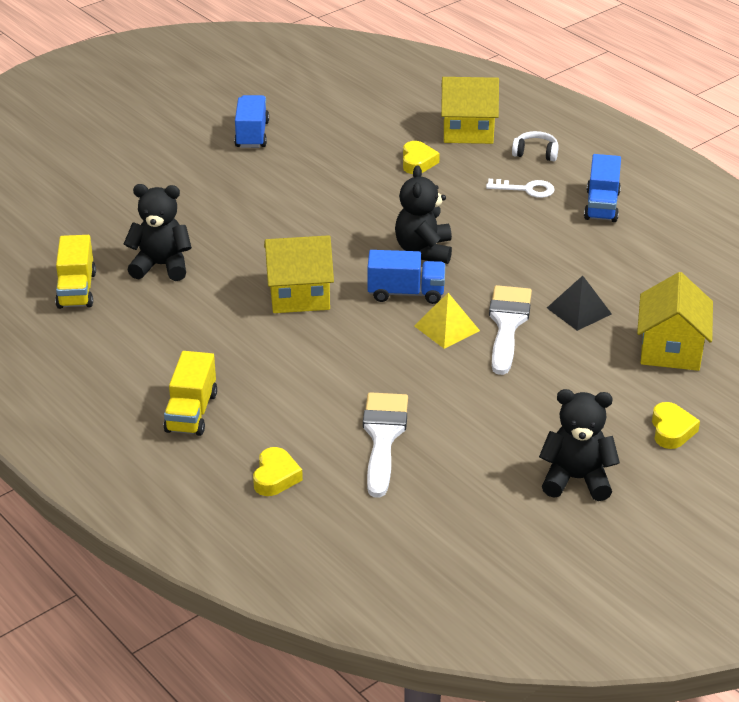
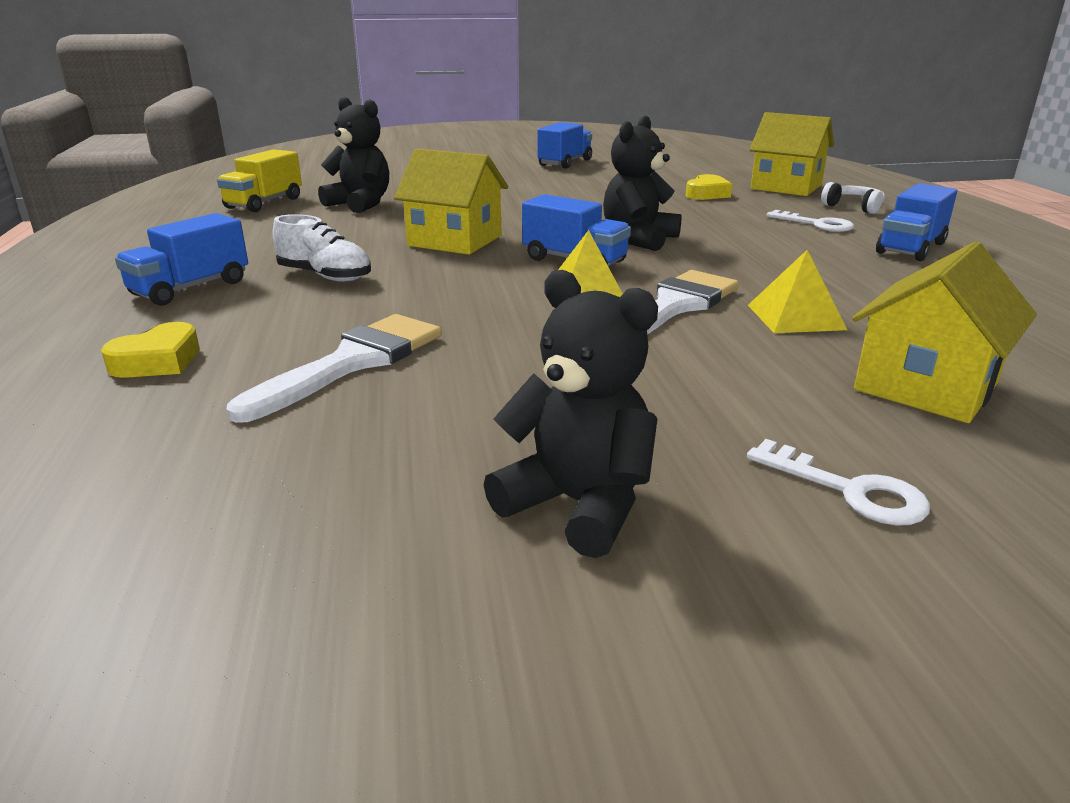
camera: 30 degrees right, 10 degrees down
(191, 412) = (190, 288): yellow truck -> blue truck
(263, 368) = (325, 276): none -> white shoe
(579, 311) = (795, 317): black pyramid -> yellow pyramid
(671, 430) = (849, 490): yellow heart -> white key

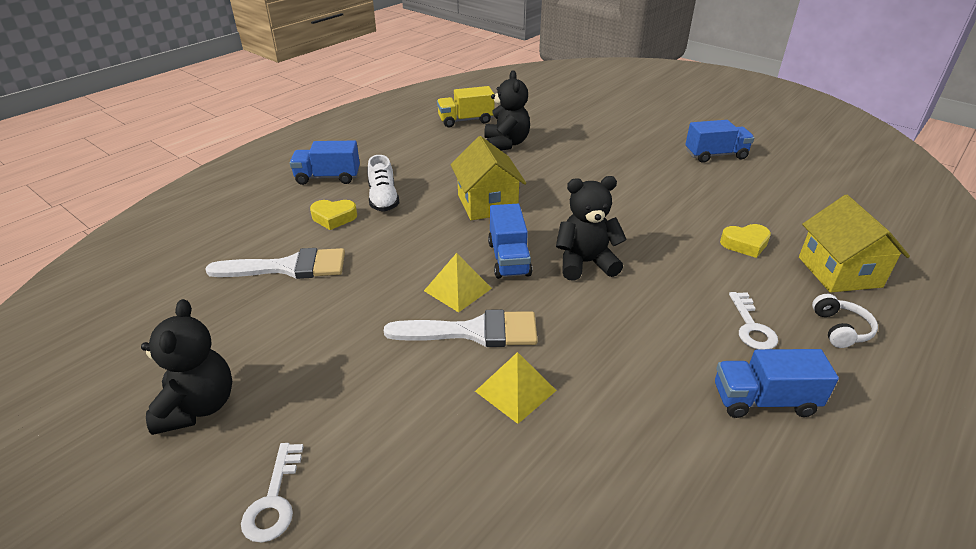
camera: 50 degrees right, 10 degrees up
(158, 361) = (245, 220): yellow heart -> yellow heart (334, 218)
(926, 386) = (451, 494): yellow house -> none

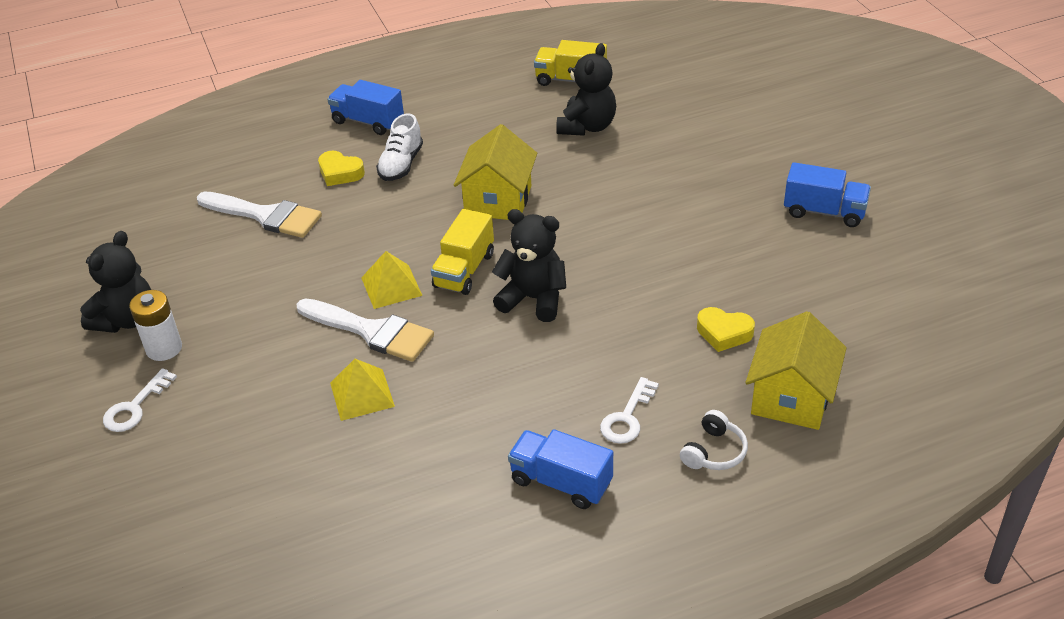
camera: 30 degrees right, 5 degrees up
(266, 421) = (164, 348): none -> white battery
(509, 259) = (464, 270): blue truck -> yellow truck

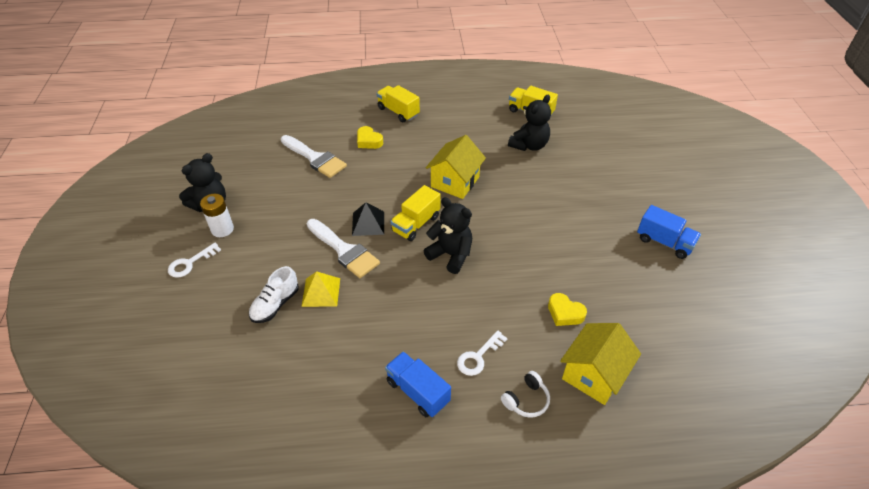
camera: 15 degrees right, 5 degrees up
(368, 121) = (398, 112): blue truck -> yellow truck
(391, 286) = (368, 223): yellow pyramid -> black pyramid
(401, 164) = (406, 144): white shoe -> white shoe (275, 304)

